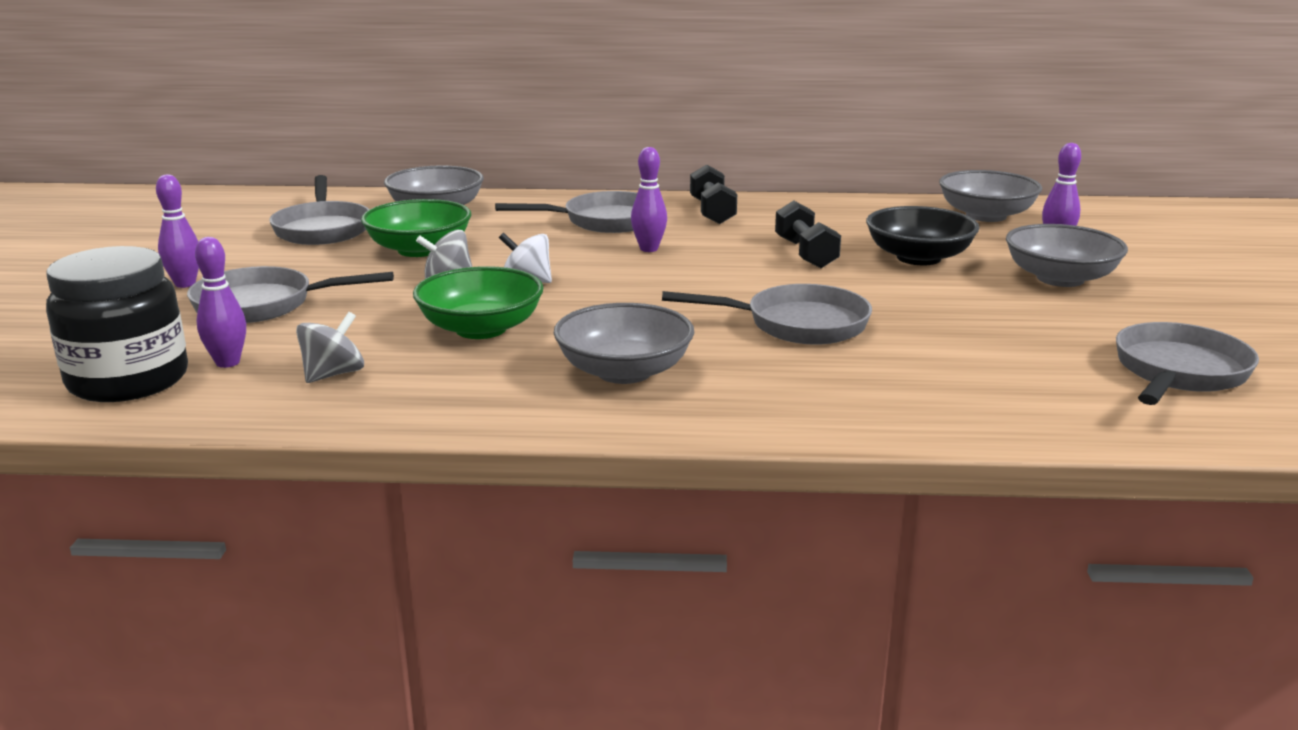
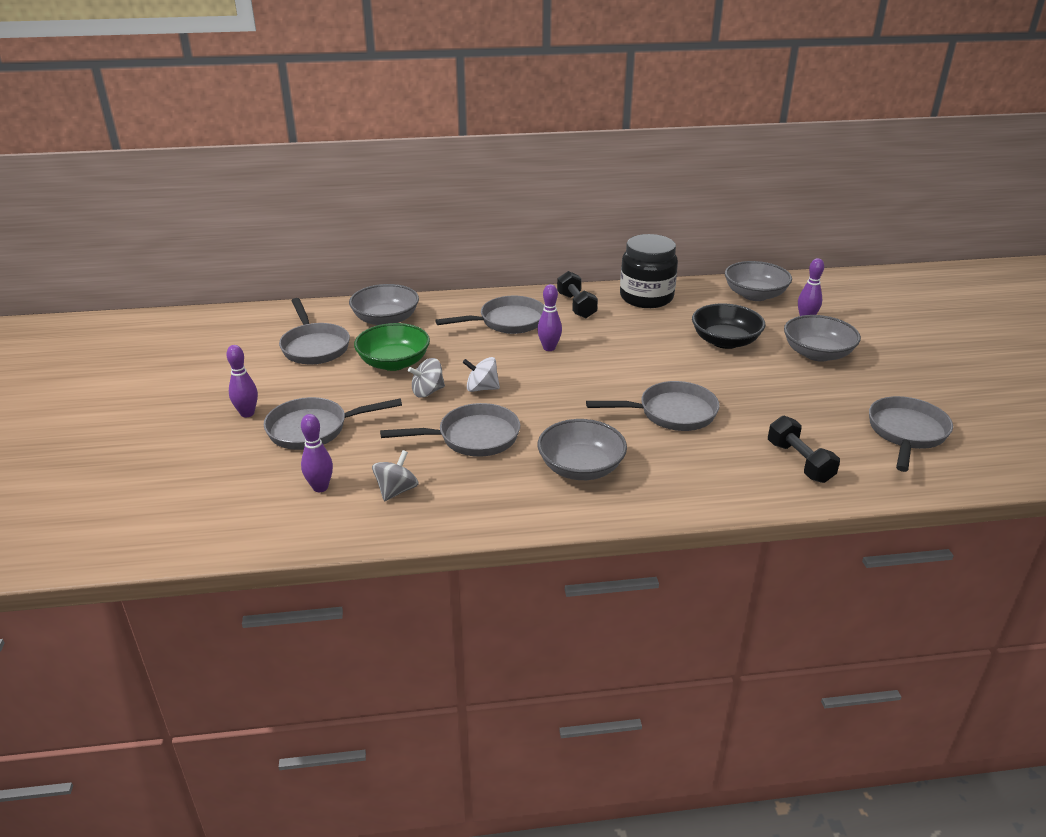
camera: 10 degrees left, 10 degrees up
(128, 381) = (262, 511): black jar -> black jar (646, 297)
(481, 329) = (472, 437): green bowl -> grey pan
(805, 253) = (653, 343): black dumbbell -> black dumbbell (799, 462)

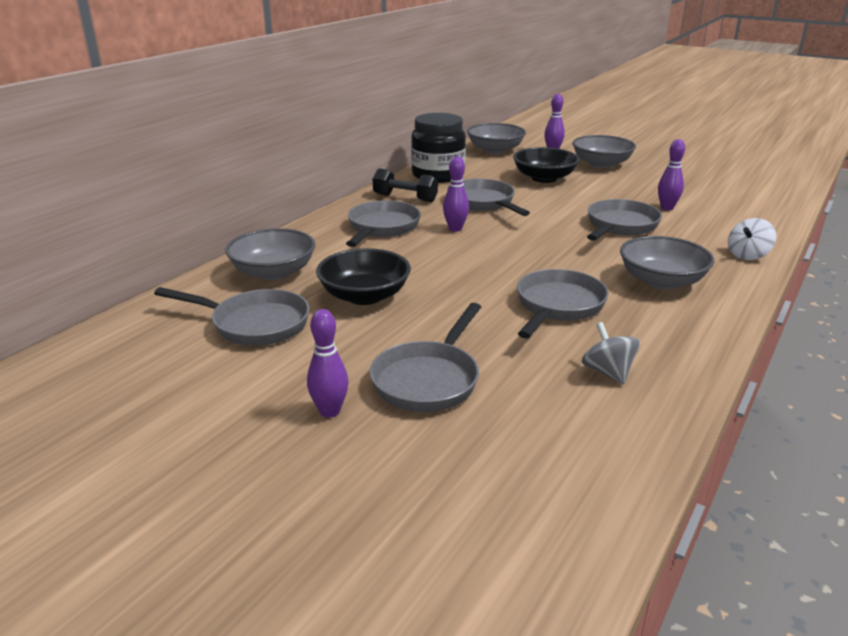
camera: 50 degrees left, 5 degrees down
(320, 487) = (553, 414): purple bowling pin -> purple bowling pin (667, 208)
(394, 363) = (364, 296): green bowl -> black bowl
(427, 392) = (446, 299): grey spinning top -> none
(481, 388) = (478, 275): white spinning top -> white spinning top (747, 255)
(799, 462) = (732, 215): black dumbbell -> none
(906, 433) = (729, 180): grey pan -> grey pan (483, 203)

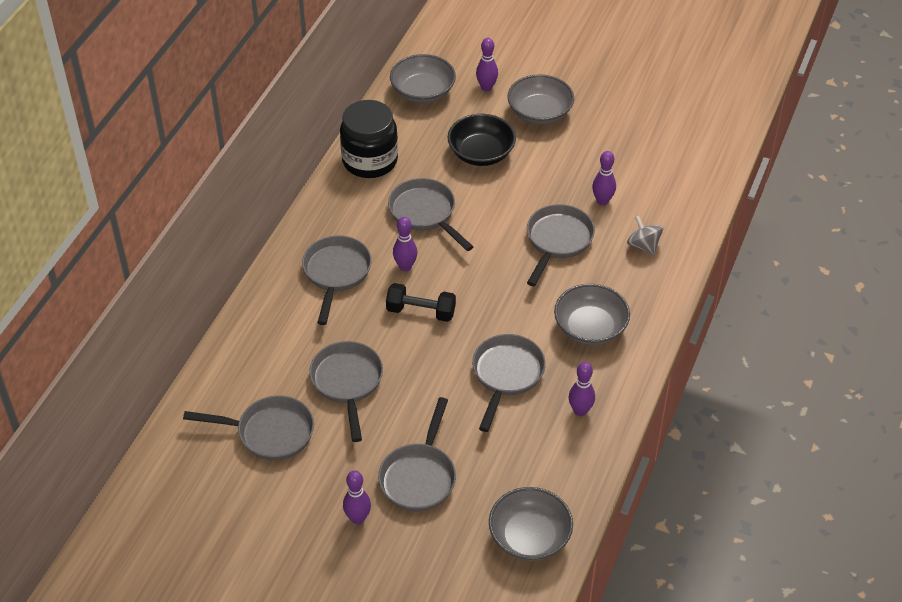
camera: 10 degrees left, 20 degrees up
(273, 272) = (259, 360): grey bowl -> grey bowl (529, 537)
(364, 296) = (347, 383): black bowl -> grey pan
(405, 198) = (345, 214): black dumbbell -> black dumbbell (421, 311)
(608, 372) = (546, 450): grey spinning top -> grey spinning top (643, 246)
(654, 342) = (580, 411): none -> purple bowling pin
(747, 255) = (666, 277): white spinning top -> none

